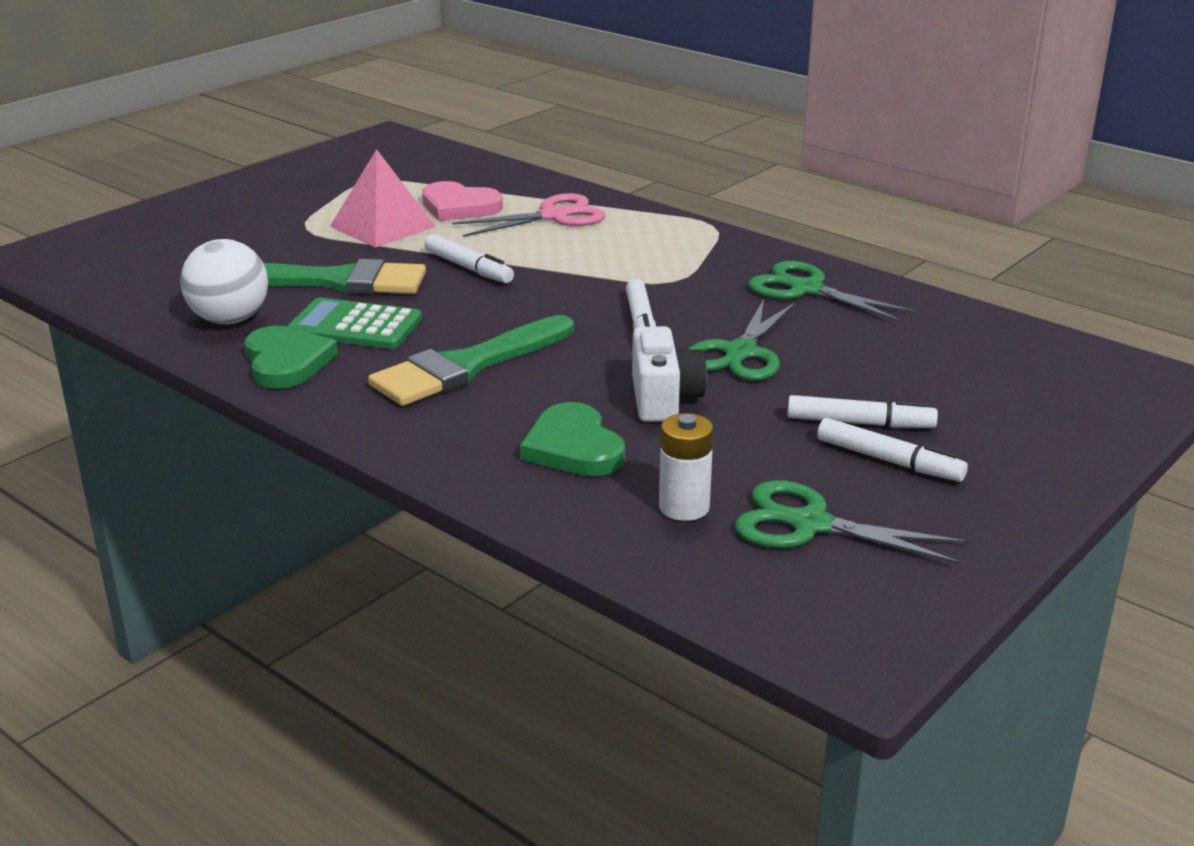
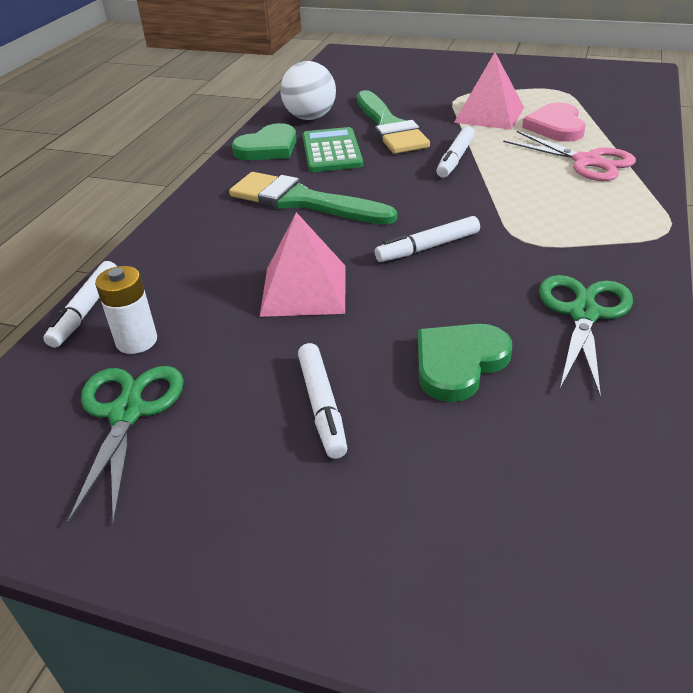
camera: 70 degrees right, 10 degrees up
(573, 447) = (207, 271): green heart -> green heart (459, 363)
(664, 399) = (304, 290): white camera -> pink pyramid
(740, 353) = (413, 307): green scissors -> none
(889, 461) = (257, 440): white marker -> white marker (86, 310)

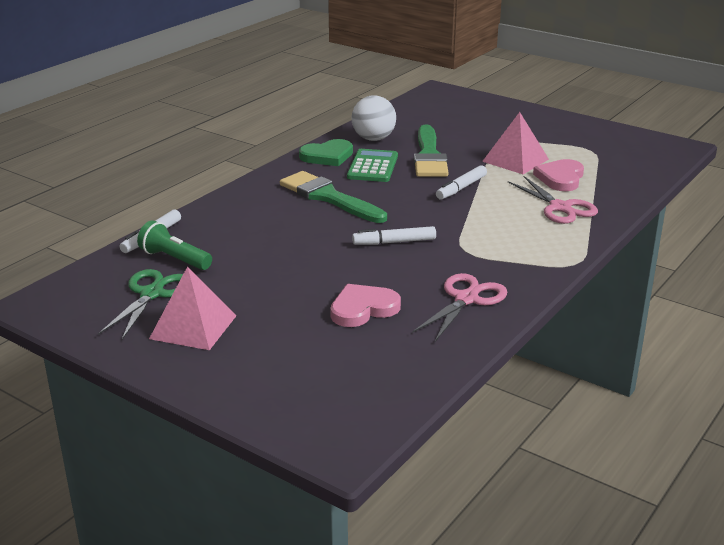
camera: 15 degrees right, 10 degrees down
(136, 341) = (174, 259): white battery -> green flashlight
(304, 290) = (294, 251): pink pyramid -> pink pyramid (193, 327)
(322, 406) = (265, 313): white marker -> none
(459, 363) = (363, 309): green heart -> pink heart
(583, 313) = (466, 299): green scissors -> pink scissors

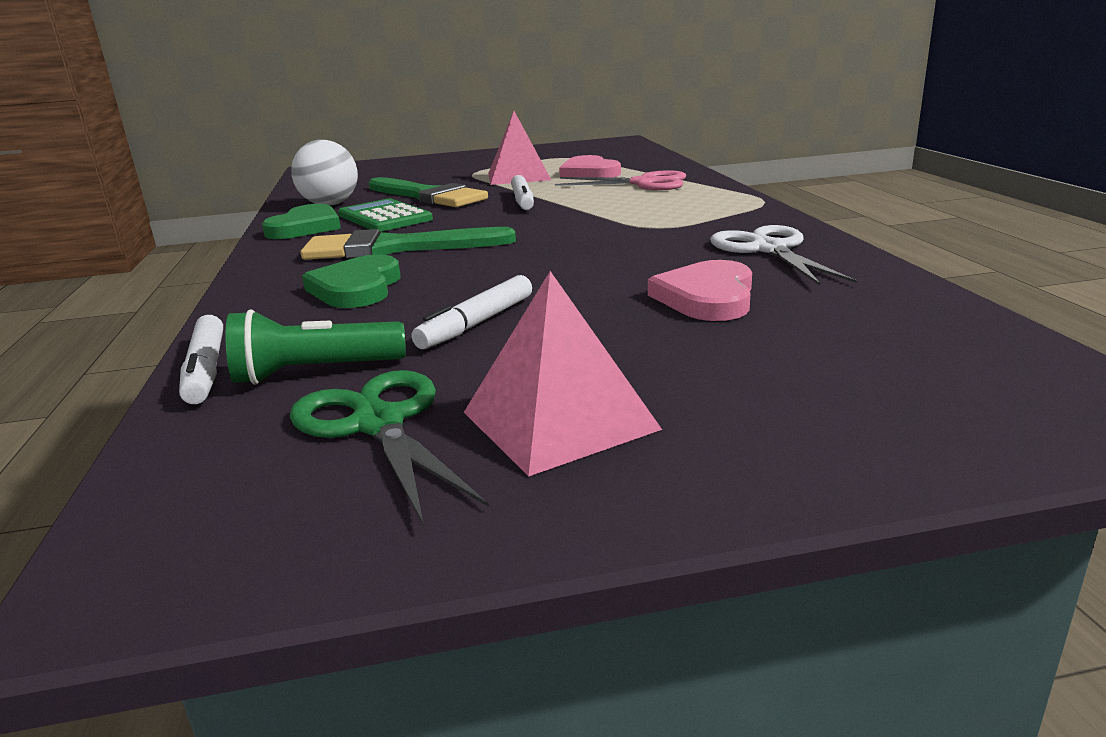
camera: 45 degrees left, 5 degrees down
(264, 218) = (356, 288): none -> green heart
(394, 242) = (572, 247): white marker -> white marker (477, 323)
(466, 299) = (768, 249): pink scissors -> white scissors

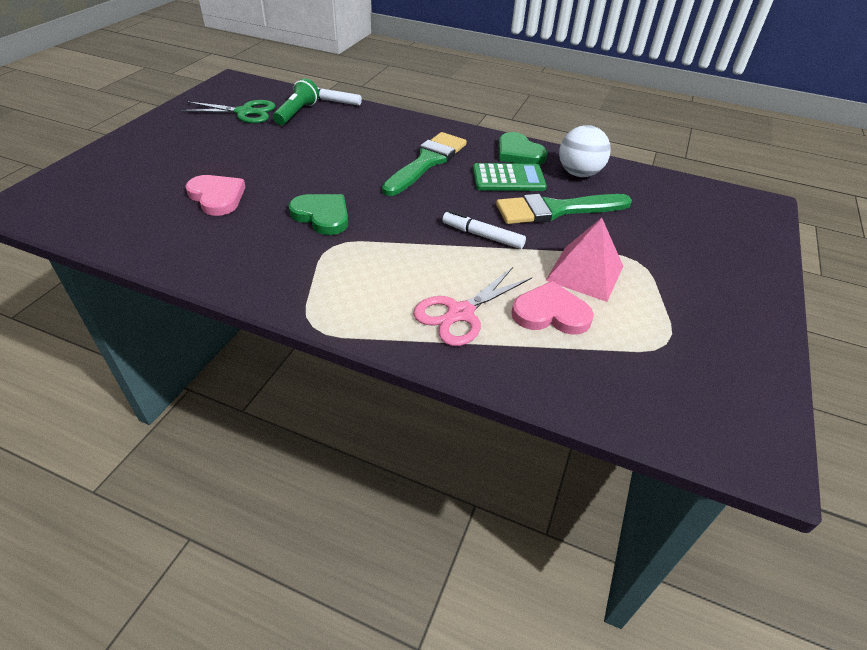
camera: 120 degrees right, 20 degrees up
(356, 288) = (374, 138): green heart -> green heart (322, 216)
(477, 323) = (287, 146): white marker -> none
(559, 420) = (196, 132): pink pyramid -> none
(768, 249) = (231, 251): white scissors -> none

